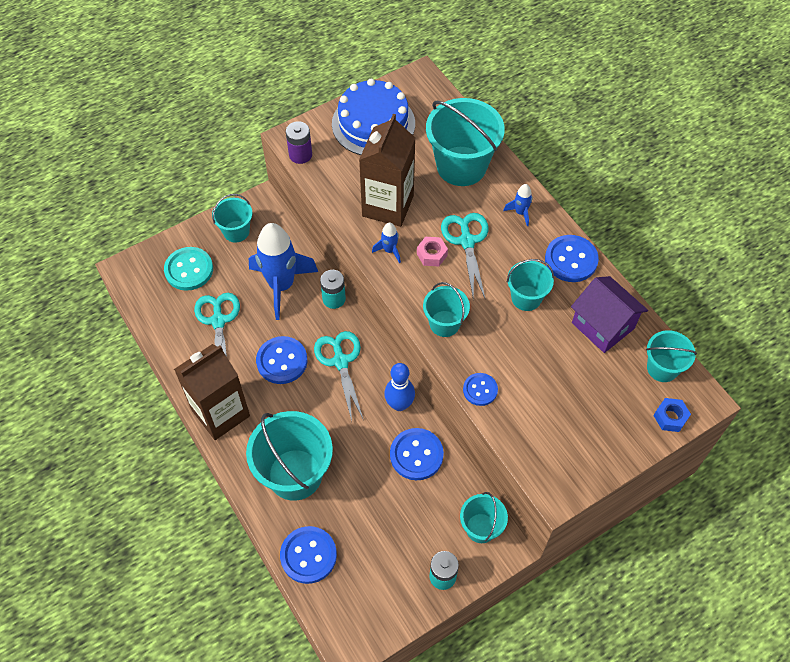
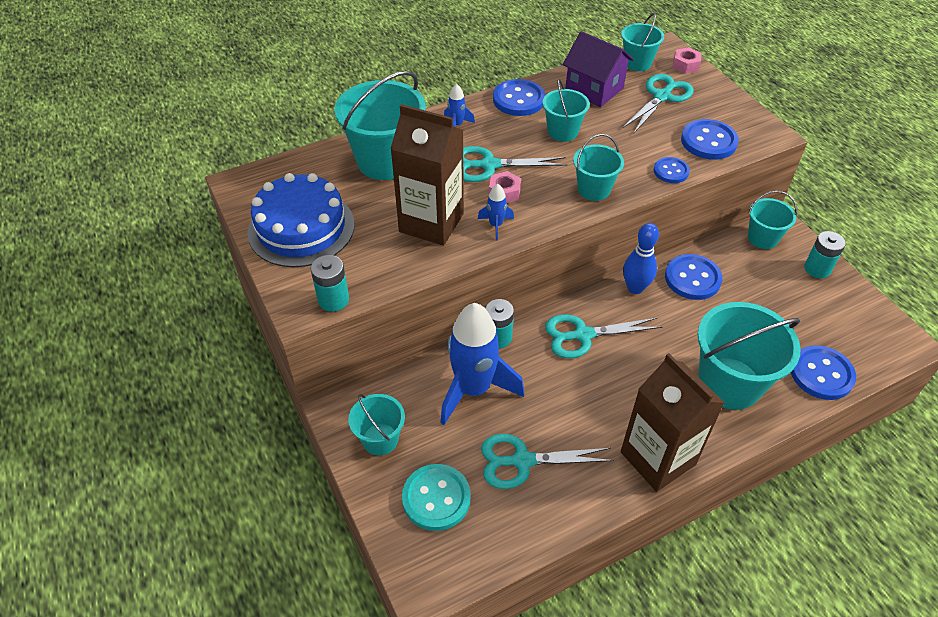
camera: 85 degrees left, 10 degrees down
(282, 361) = (583, 392): blue button -> blue button (708, 141)
(300, 155) = (333, 300): purple battery -> turquoise battery
(603, 325) = (594, 89): purple house -> purple house turned 75 degrees clockwise
(603, 389) = (662, 97): none -> turquoise scissors
(670, 417) = (685, 65): blue nut -> pink nut

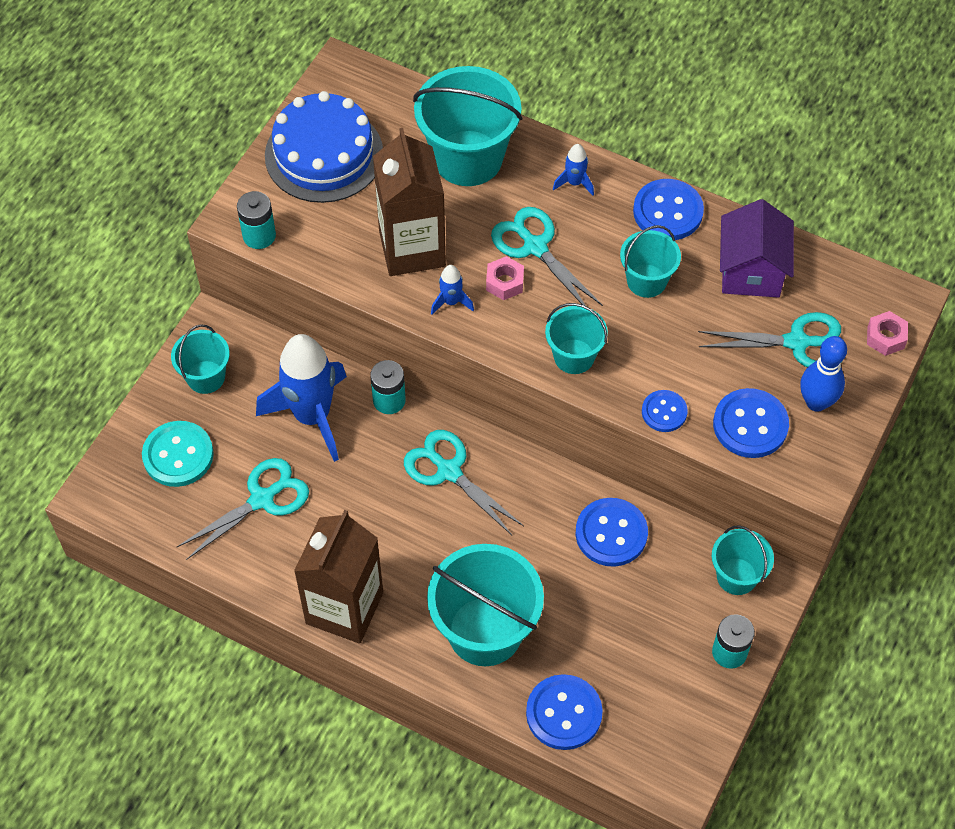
camera: 55 degrees right, 10 degrees up
(522, 461) = (262, 499): turquoise scissors -> turquoise scissors turned 90 degrees clockwise
(635, 288) = (553, 486): blue bowling pin -> blue bowling pin (816, 402)
(637, 63) = (844, 287): turquoise bucket -> none

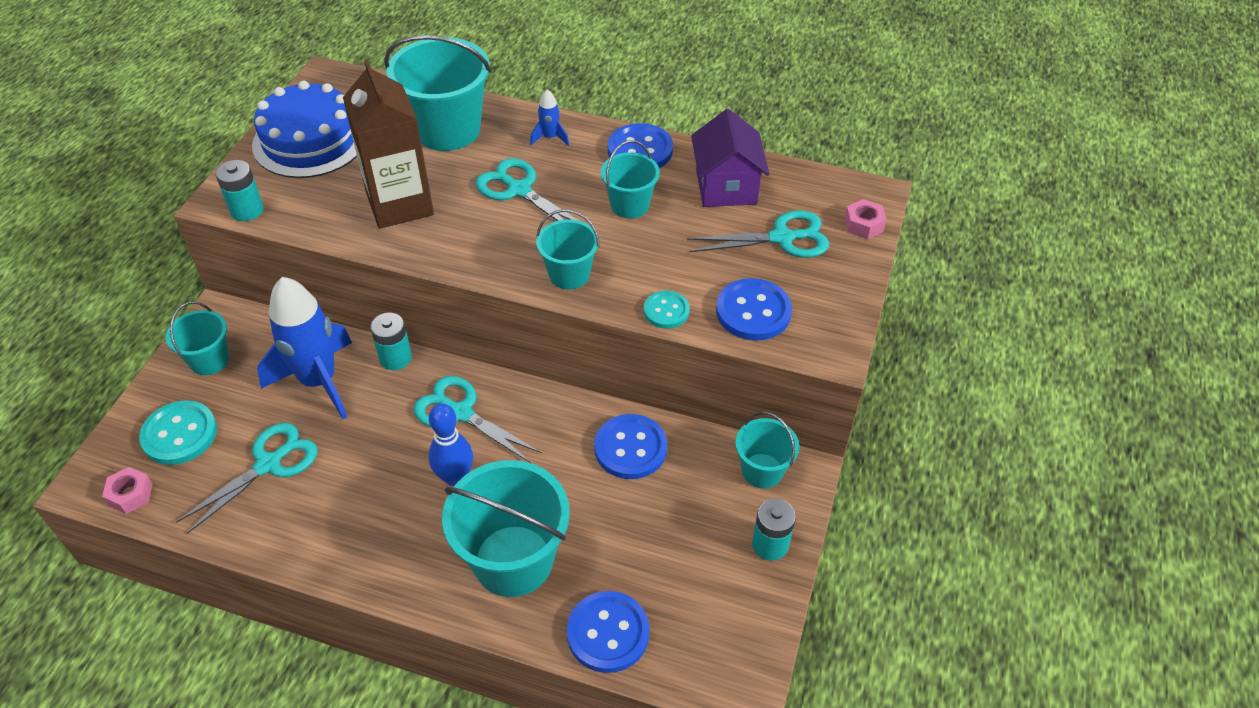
camera: 10 degrees left, 10 degrees down
(344, 608) = (361, 559): brown carton -> none
(451, 302) = (442, 243): blue rocket -> none
(504, 282) = (493, 221): pink nut -> pink nut (130, 494)
(664, 412) = (666, 311): blue button -> turquoise button
(816, 402) = (812, 285): blue bowling pin -> blue bowling pin (455, 477)

